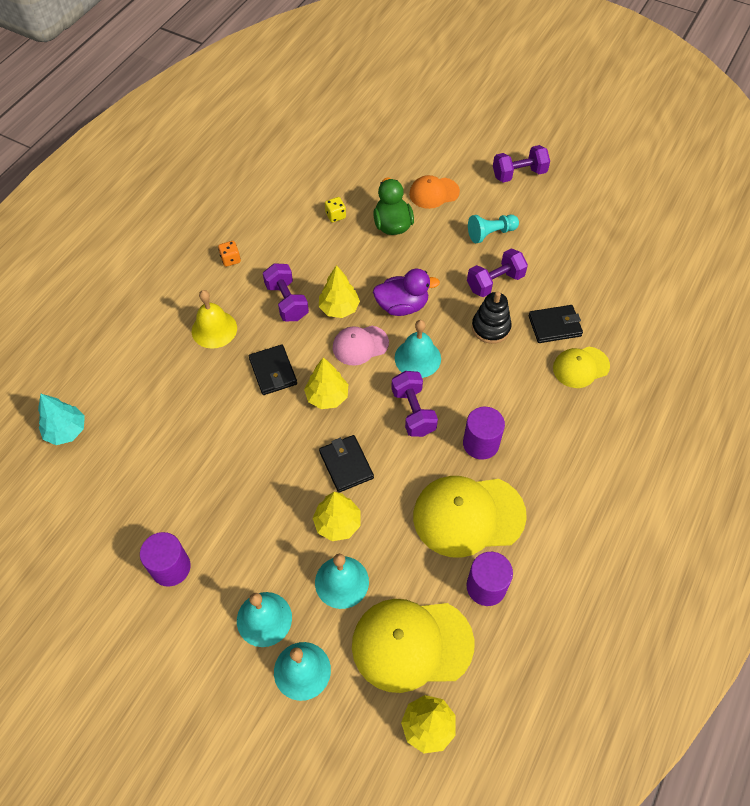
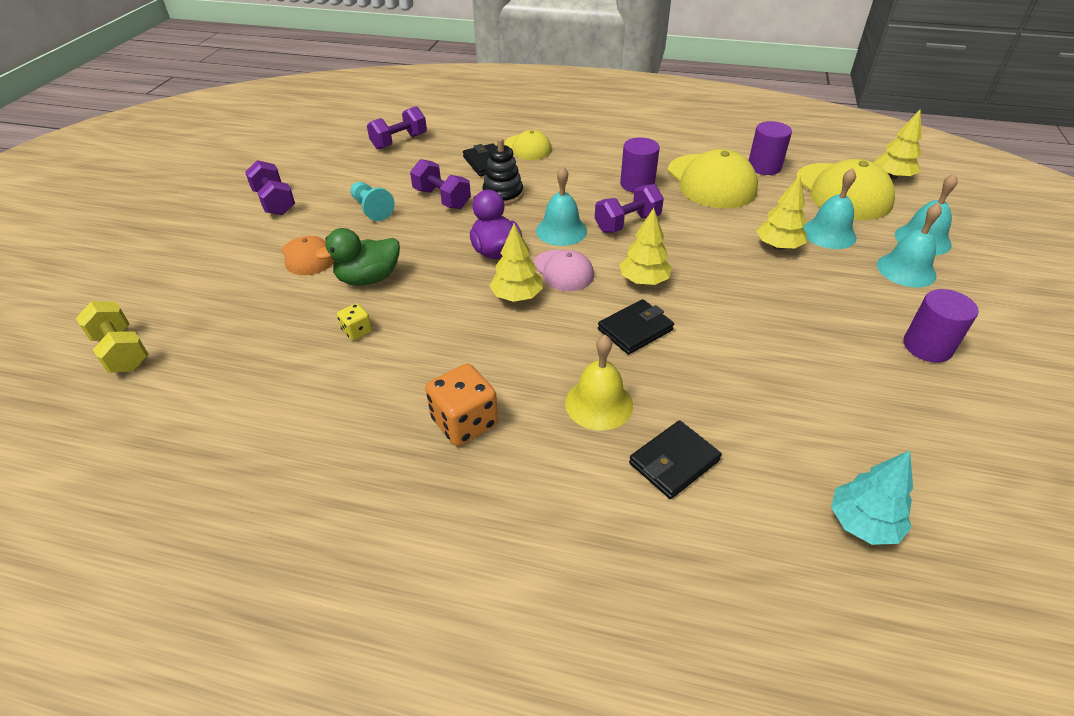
camera: 105 degrees left, 15 degrees down
(230, 259) = (464, 422): orange dice -> orange dice, size x1.88
(287, 301) = (523, 343): purple dumbbell -> purple dumbbell (399, 142)
(346, 465) = (714, 253): black wallet -> black wallet (674, 462)
(359, 110) = (122, 352): none -> yellow dumbbell

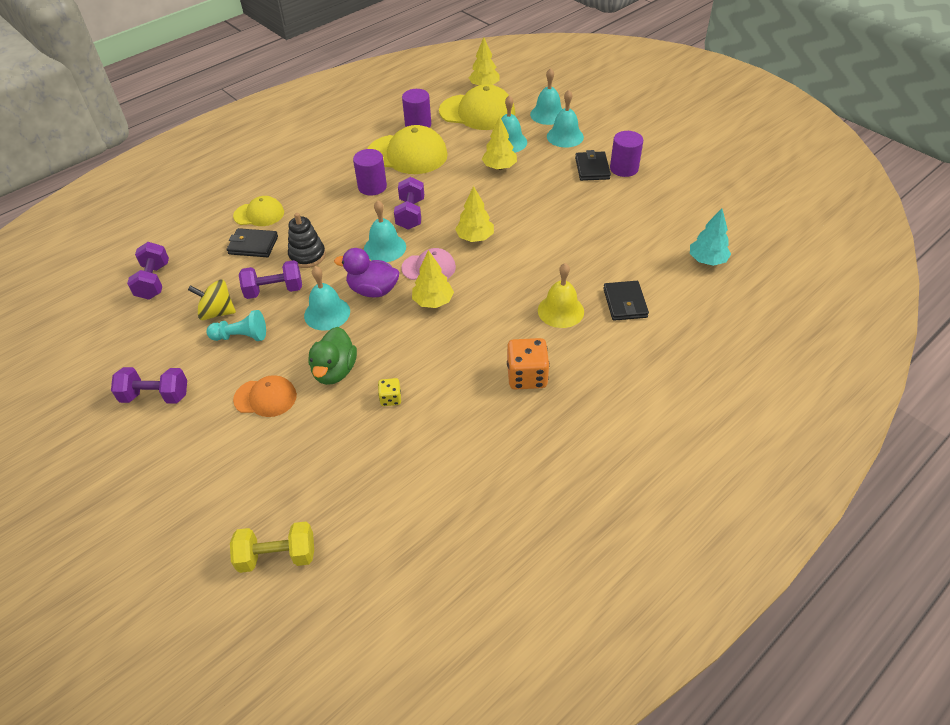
camera: 55 degrees left, 5 degrees up
(390, 184) = (217, 312): none -> yellow spinning top
(439, 239) = (327, 313): none -> turquoise bell
(635, 330) = (514, 265): black wallet -> black wallet (592, 168)

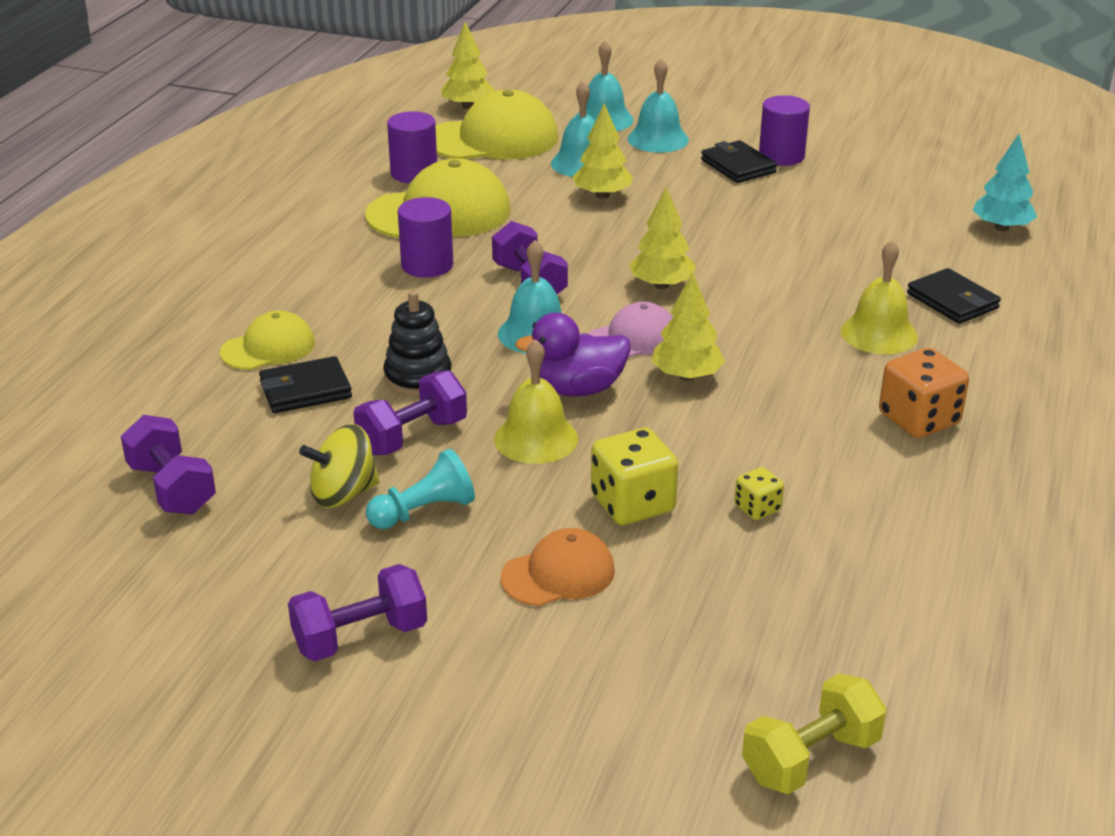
camera: 30 degrees left, 15 degrees down
(327, 313) = (536, 438): turquoise bell -> yellow bell
(335, 371) = (632, 504): green duck -> yellow dice

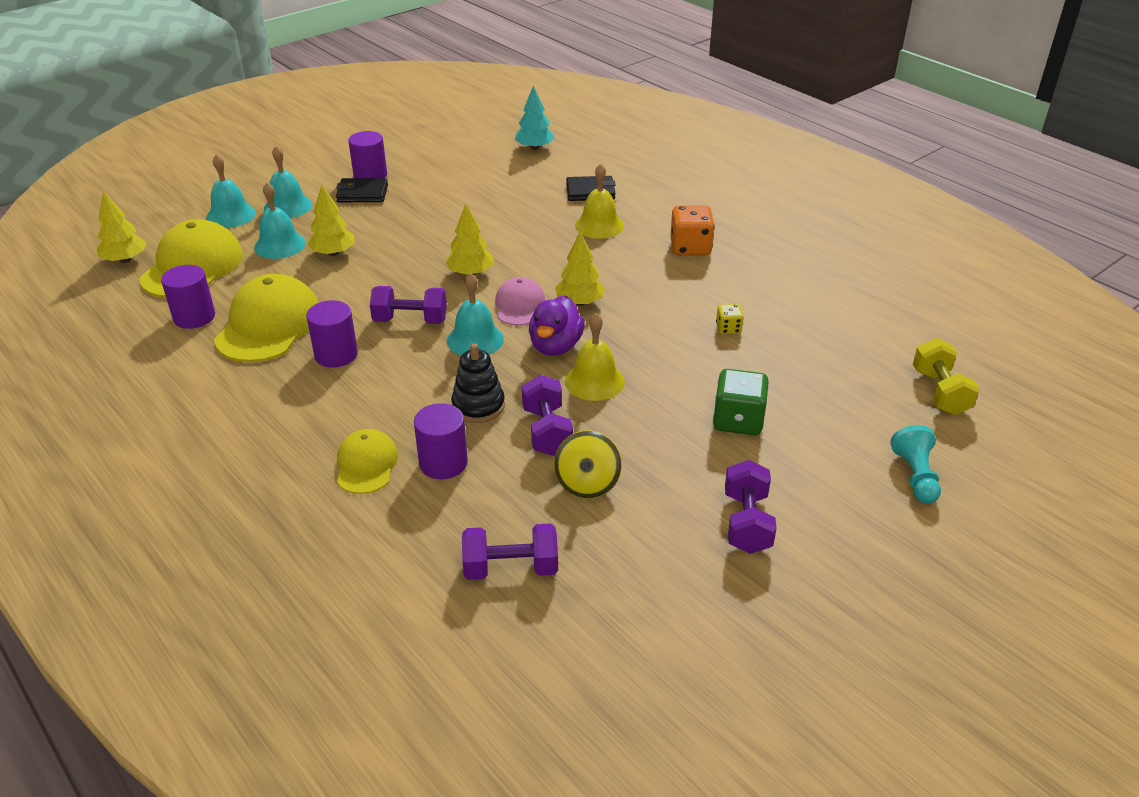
camera: 60 degrees left, 5 degrees up
(305, 390) = (443, 463): black wallet -> purple cylinder
(424, 511) = (635, 453): turquoise pawn -> turquoise pawn (915, 476)
(558, 574) = (738, 421): orange cap -> green dice
(632, 504) = (691, 369): yellow dice -> none

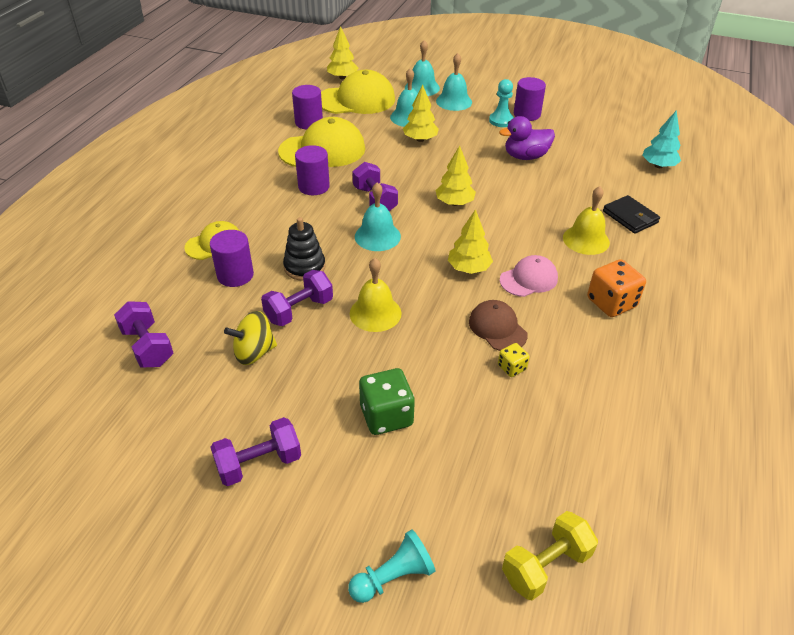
camera: 60 degrees right, 5 degrees up
(362, 194) = (501, 121): black wallet -> turquoise pawn
(519, 305) = (436, 241): pink cap -> pink cap (529, 279)
(555, 346) = (402, 277): purple duck -> purple duck (525, 156)
(674, 317) = (497, 328): none -> brown cap

